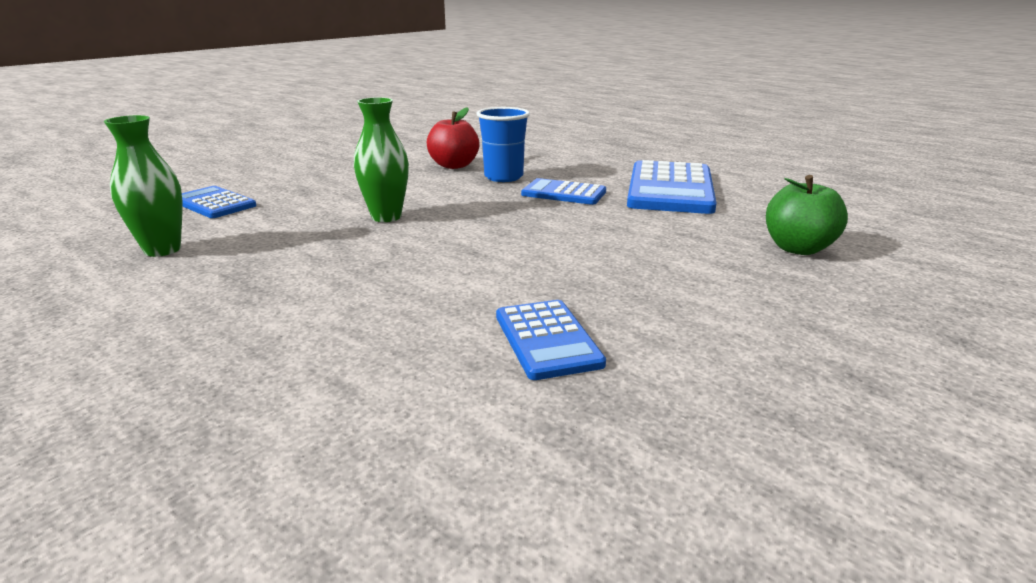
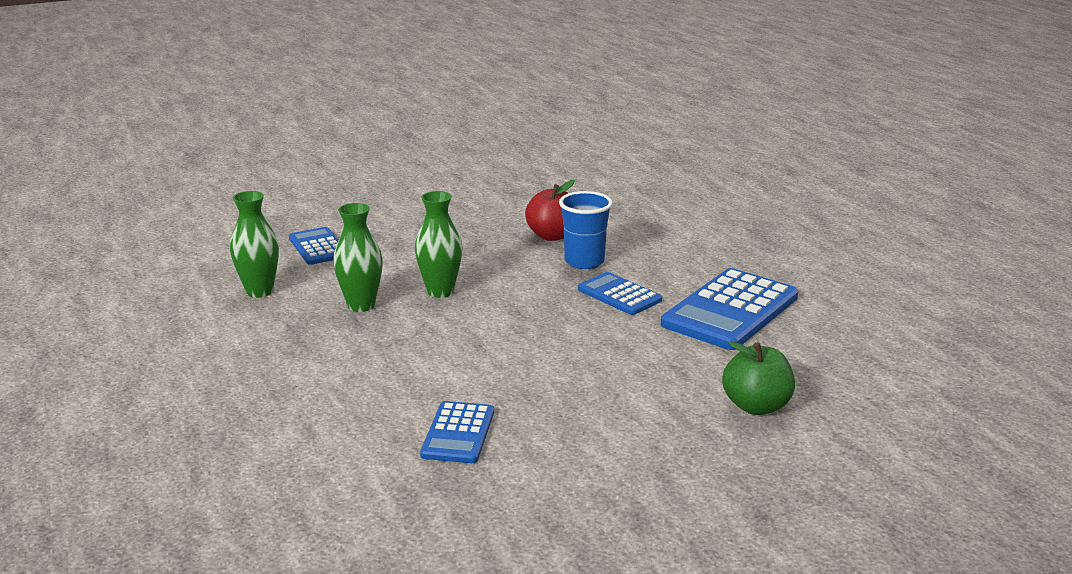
camera: 25 degrees right, 0 degrees up
(305, 242) = (361, 305): none -> green vase

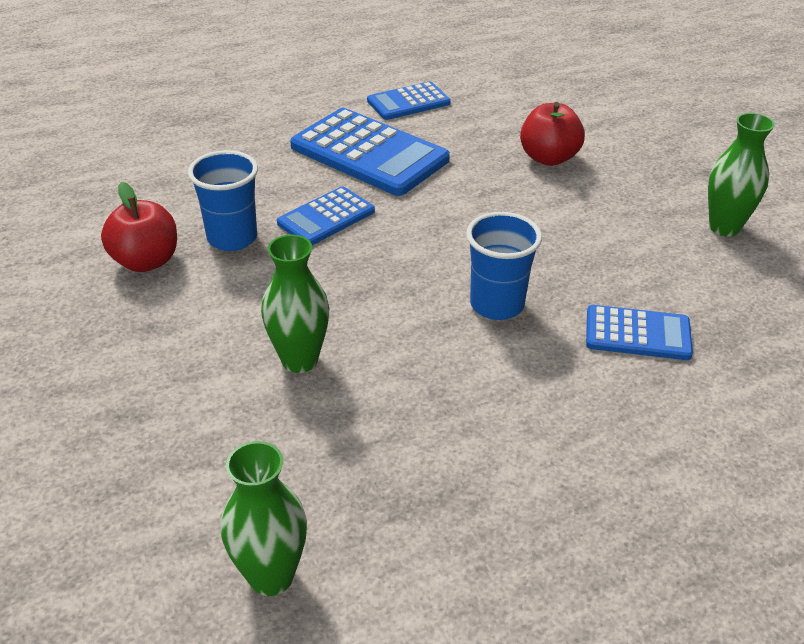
camera: 90 degrees left, 15 degrees up
(318, 247) = (106, 516): blue calculator -> blue calculator (408, 102)
(361, 305) = (334, 439): green vase -> green vase (724, 227)
(501, 367) = (497, 305): none -> blue cup
(756, 406) = (548, 158): green apple -> red apple

